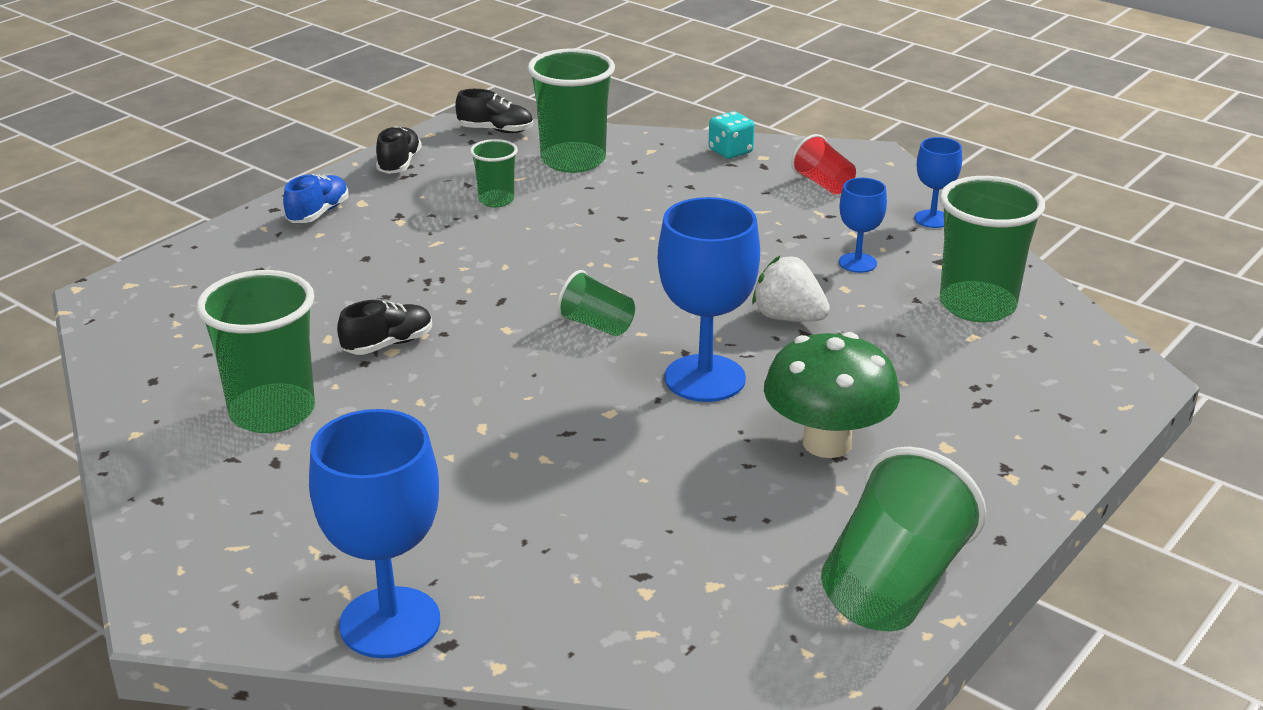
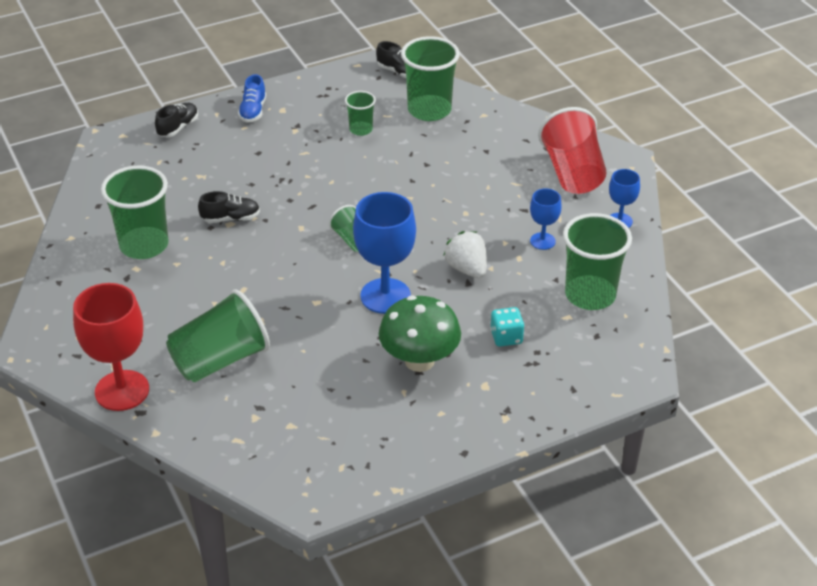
camera: 25 degrees right, 10 degrees up
(318, 213) = (253, 111): blue shoe -> blue shoe turned 135 degrees clockwise
(390, 623) = (122, 390): blue goblet -> red goblet
(399, 164) = (323, 85): black shoe -> black shoe (178, 127)
(730, 151) = (534, 129): turquoise dice -> turquoise dice (506, 337)
(823, 184) = (572, 173): red cup -> red cup, size x1.90
(893, 585) = (383, 459): green cup -> green cup (220, 360)

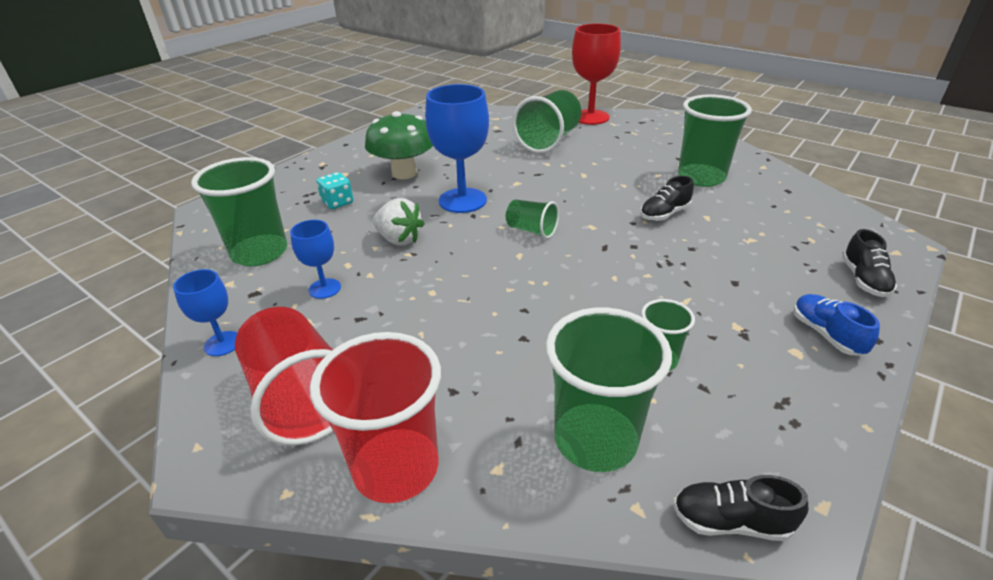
camera: 155 degrees right, 5 degrees down
(531, 129) = (396, 468): none -> red cup

